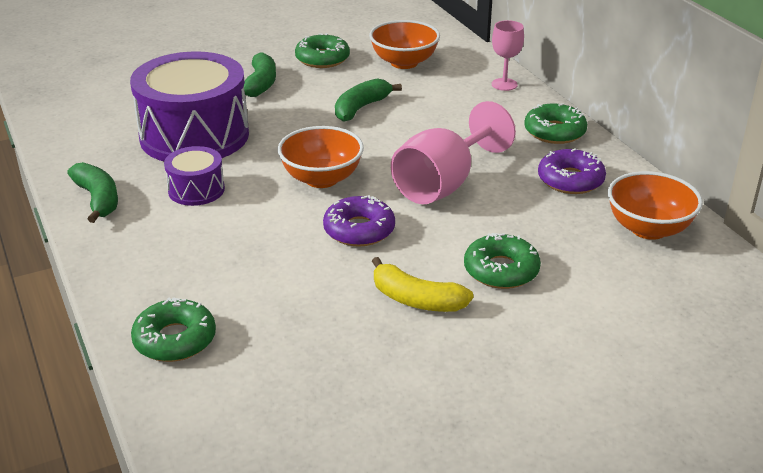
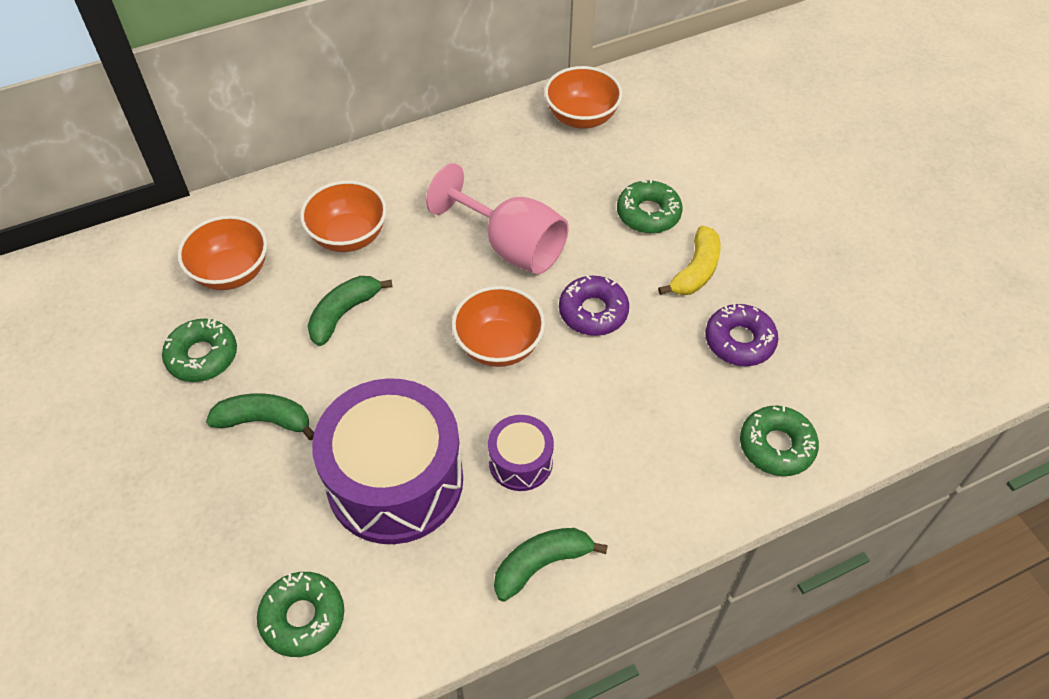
camera: 90 degrees left, 20 degrees up
(361, 108) = (343, 313): green banana -> green banana turned 90 degrees clockwise
(448, 106) = (349, 236): none -> orange bowl
(504, 84) = (305, 187): pink goblet -> none
(554, 132) = (414, 157): green donut -> green donut (303, 617)
(570, 180) = (504, 156): purple donut -> purple donut (739, 341)

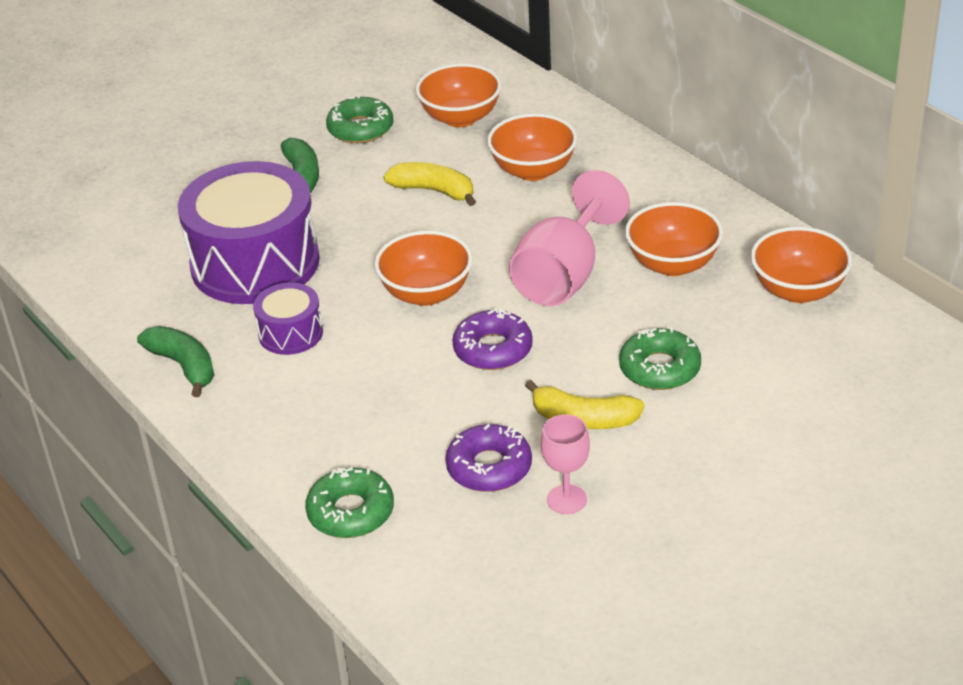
camera: 80 degrees right, 15 degrees down
(303, 617) = (118, 245): green donut -> none
(343, 313) = (434, 191): green banana -> yellow banana
(522, 177) = (673, 264): none -> orange bowl
(784, 299) = (566, 499): none -> pink goblet

